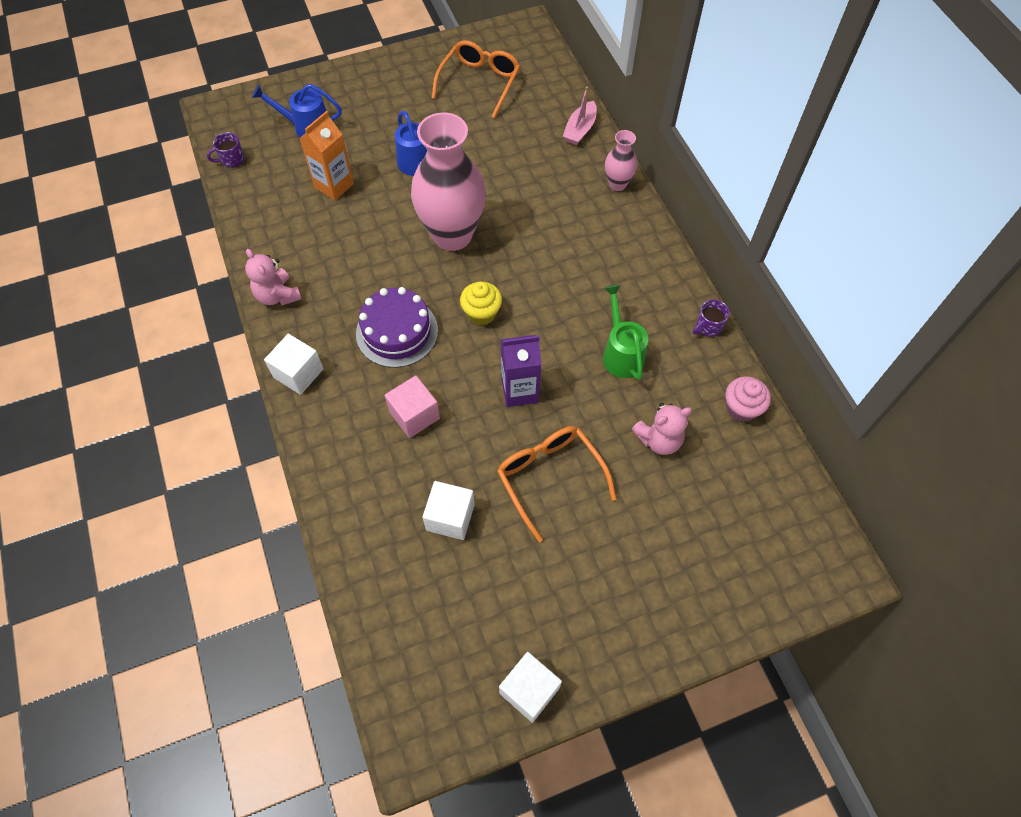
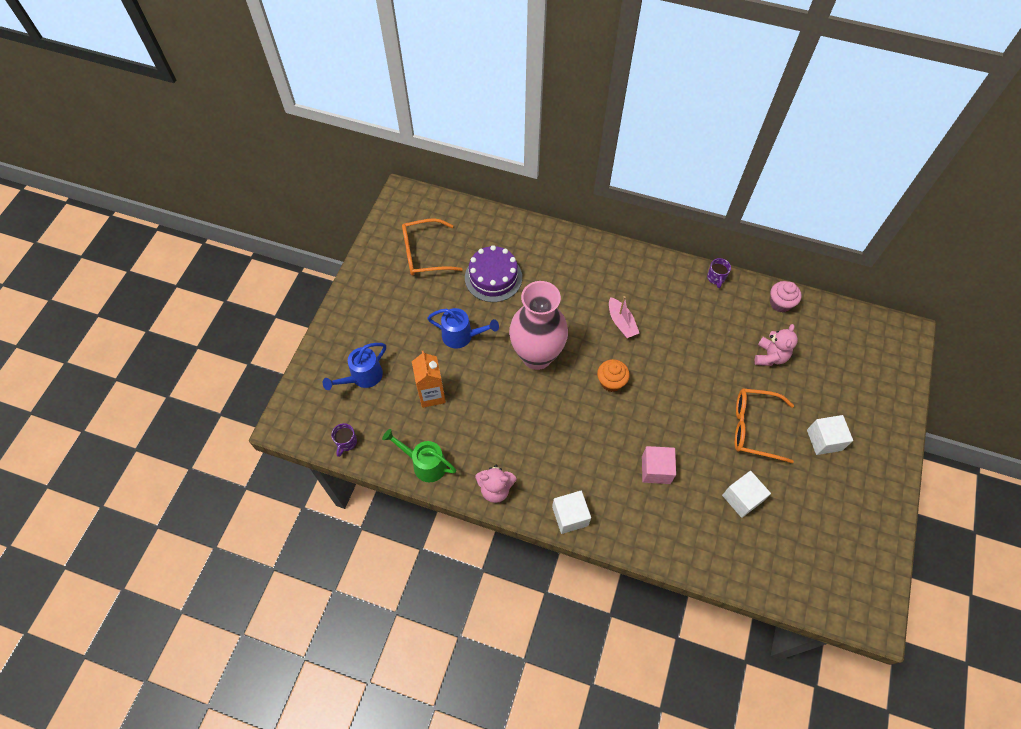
camera: 50 degrees left, 0 degrees up
(397, 332) = (585, 438): purple cake -> purple cake (493, 277)
(479, 83) = (424, 254): orange glasses -> orange glasses turned 75 degrees counterclockwise
(481, 313) = (611, 382): yellow cupcake -> orange cupcake
(520, 391) = (683, 401): purple carton -> none
(529, 690) = (878, 532): white cube -> white cube (824, 440)
(580, 129) = (517, 231): pink boat -> pink boat (621, 322)
(617, 184) = (577, 244): pink vase -> none
(621, 353) = (699, 332): green watering can -> green watering can (424, 464)

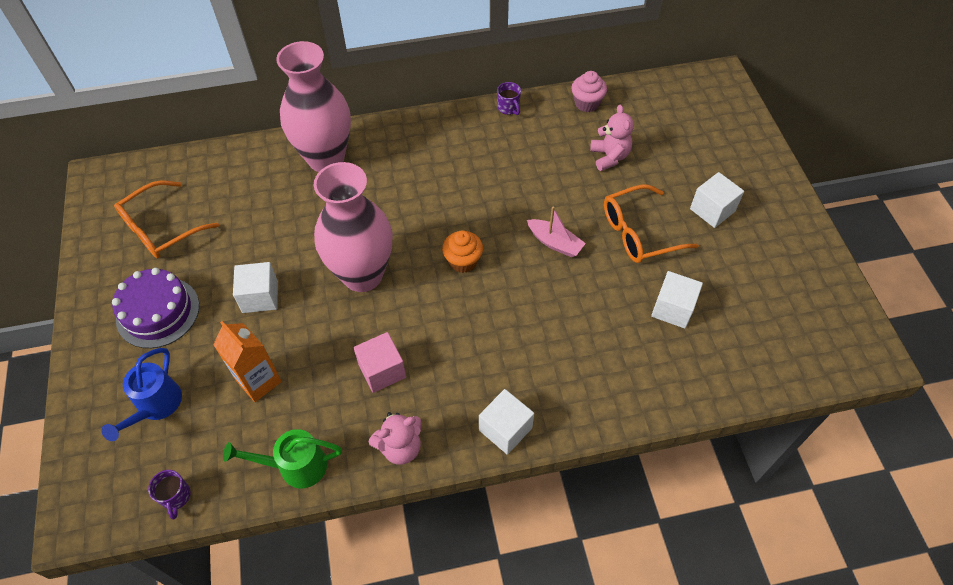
camera: 30 degrees left, 5 degrees down
(462, 336) = (260, 297): blue watering can -> white cube
(493, 277) = (262, 216): purple cake -> purple cake (158, 312)
(559, 254) = (326, 159): none -> pink vase
(621, 322) = (437, 195): pink boat -> pink boat (555, 243)
(656, 470) = (567, 327): pink cube -> pink cube (382, 370)

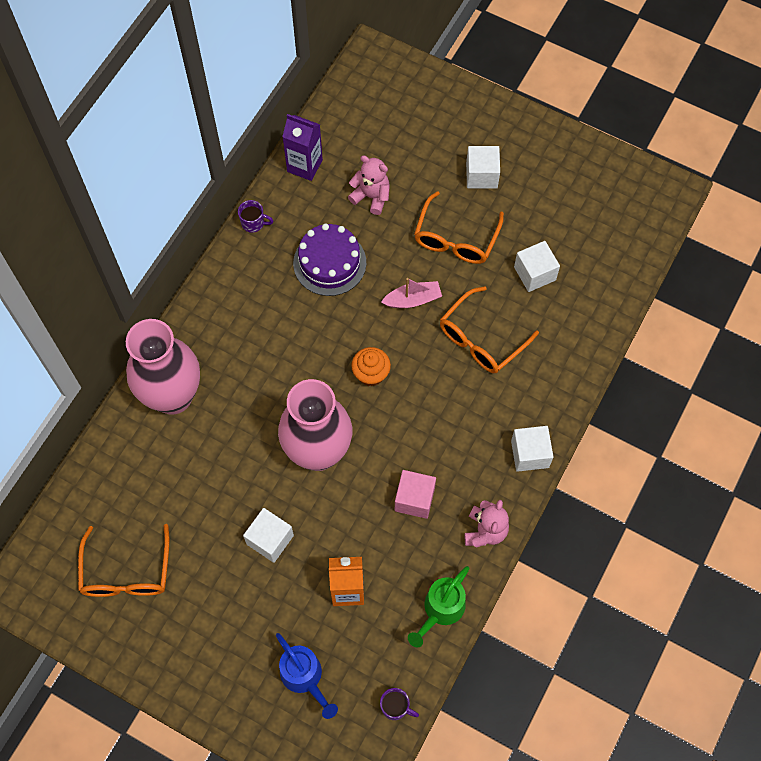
camera: 50 degrees left, 10 degrees up
(158, 312) = (214, 625): purple cake -> purple cake (329, 263)
(572, 314) = (481, 339): none -> orange glasses
(587, 103) = (304, 165): pink cupcake -> purple carton

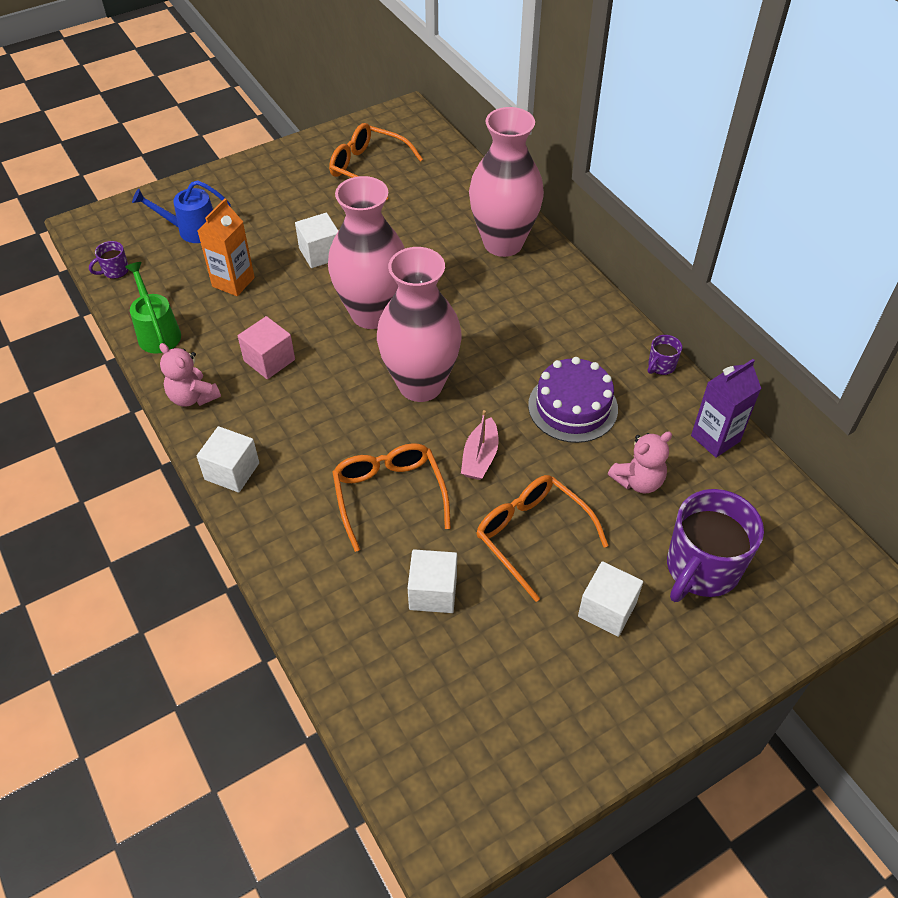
camera: 120 degrees right, 15 degrees down
(371, 374) = (420, 385): orange cupcake -> pink vase
(418, 137) = (701, 568): none -> purple mug

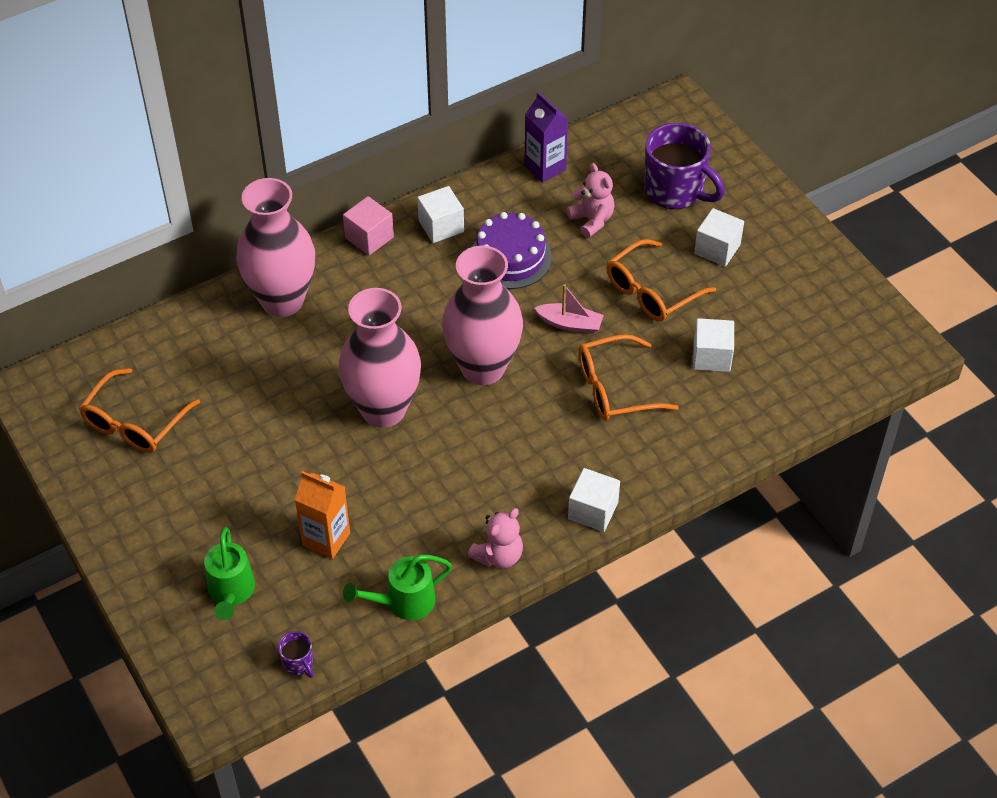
camera: 90 degrees left, 0 degrees up
(191, 230) = (231, 593): blue watering can -> green watering can
(269, 360) = (448, 494): pink cube -> pink cube (369, 237)
(320, 253) = (284, 460): white cube -> white cube (441, 226)
(661, 366) = (461, 194): purple mug -> none

